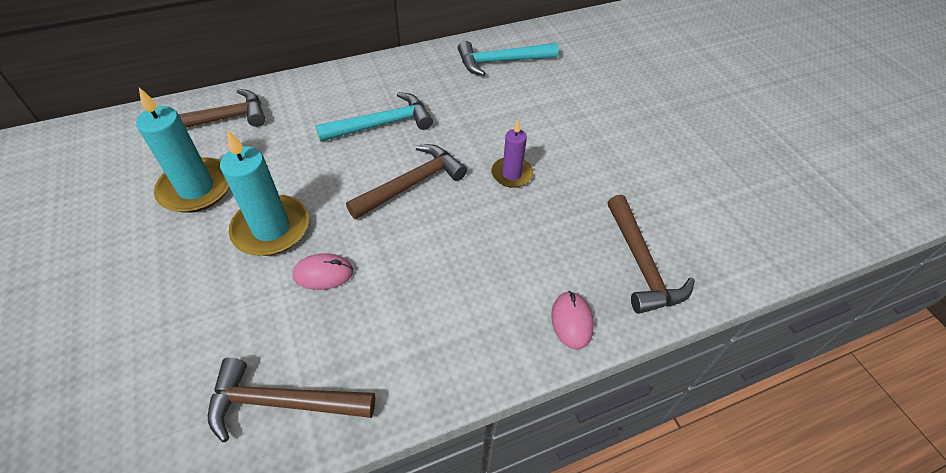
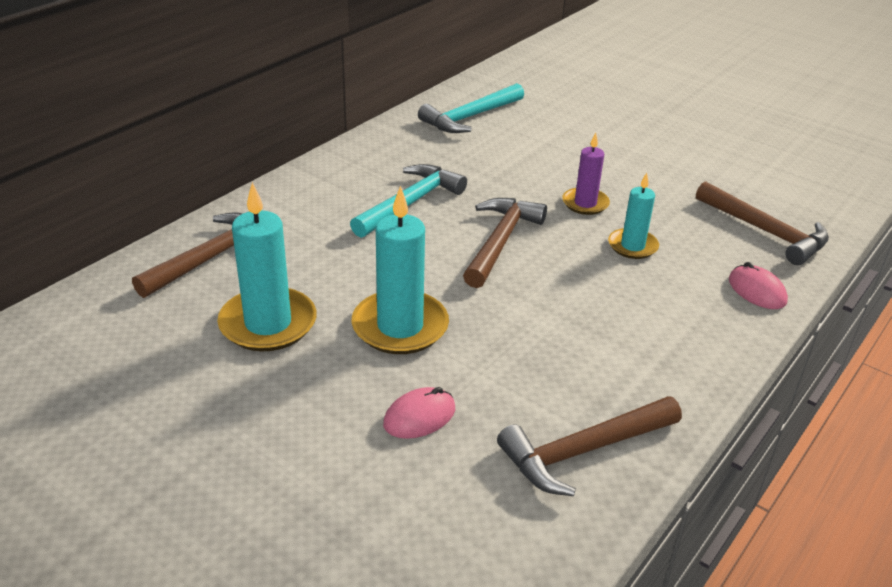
camera: 30 degrees left, 15 degrees down
(323, 273) = (500, 341): pink mouse -> pink mouse (419, 417)
(509, 230) = (632, 246): none -> turquoise candle

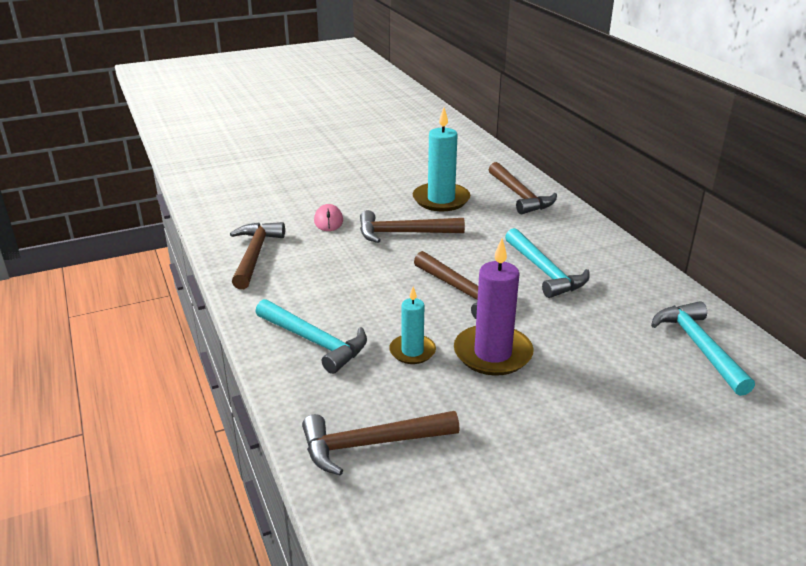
camera: 120 degrees right, 5 degrees down
(400, 326) = (404, 233): turquoise candle -> brown hammer
(585, 203) = (492, 353): purple candle -> purple candle, size x1.69
(690, 311) = (314, 342): none -> turquoise hammer
(757, 291) = (303, 388): pink mouse -> none

